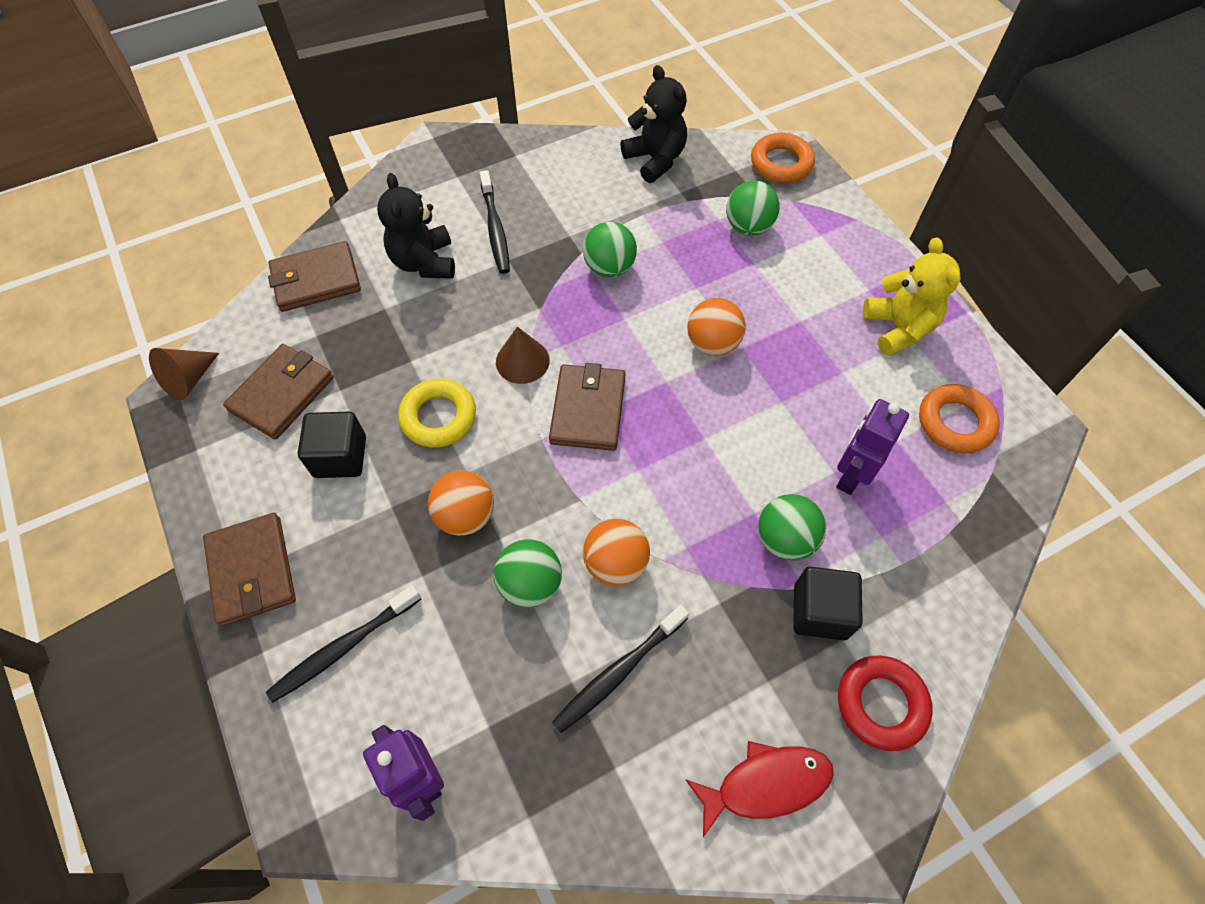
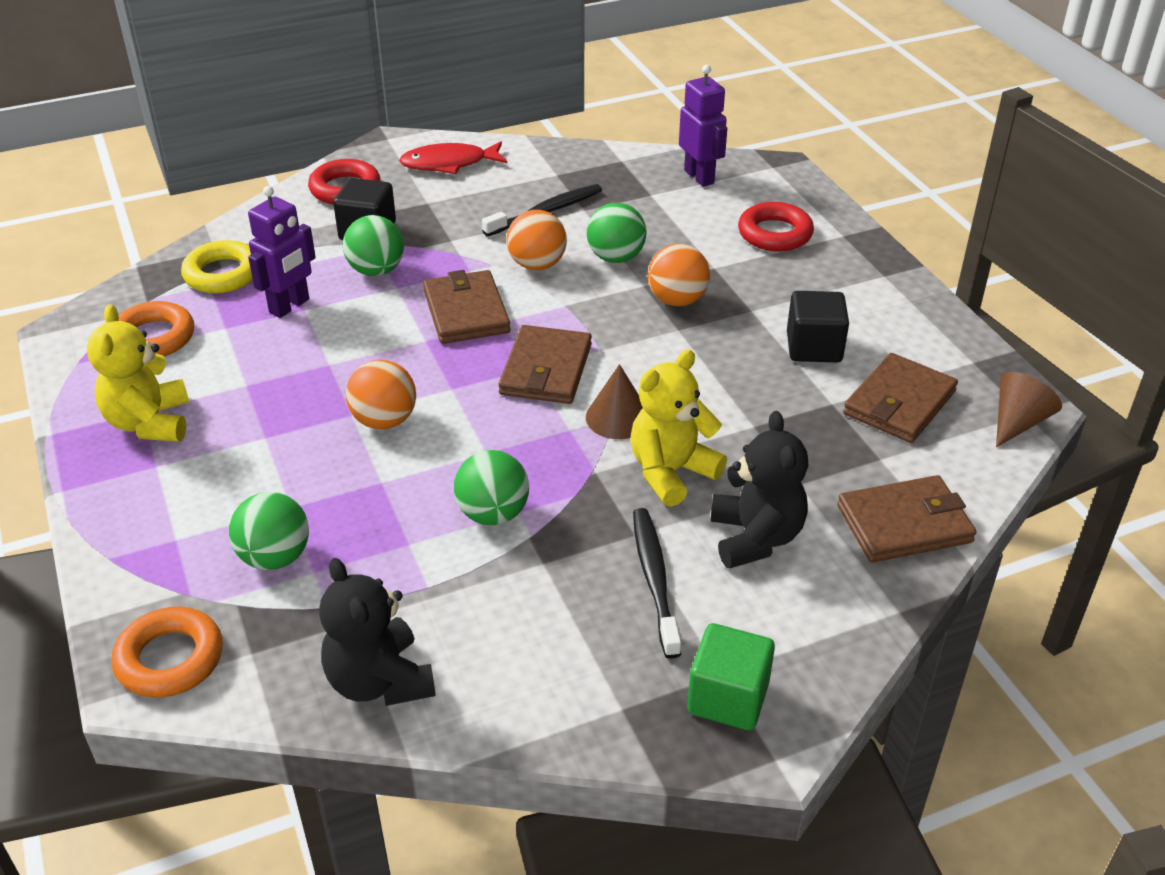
camera: 175 degrees left, 20 degrees down
(252, 571) = (872, 277): brown wallet -> brown wallet (466, 311)
(343, 647) = (775, 234): black toothbrush -> red ring
(438, 417) = (713, 373): yellow ring -> yellow ring (223, 274)
(455, 164) = (728, 698): none -> green cube
(481, 311) = (671, 472): none -> yellow teddy bear

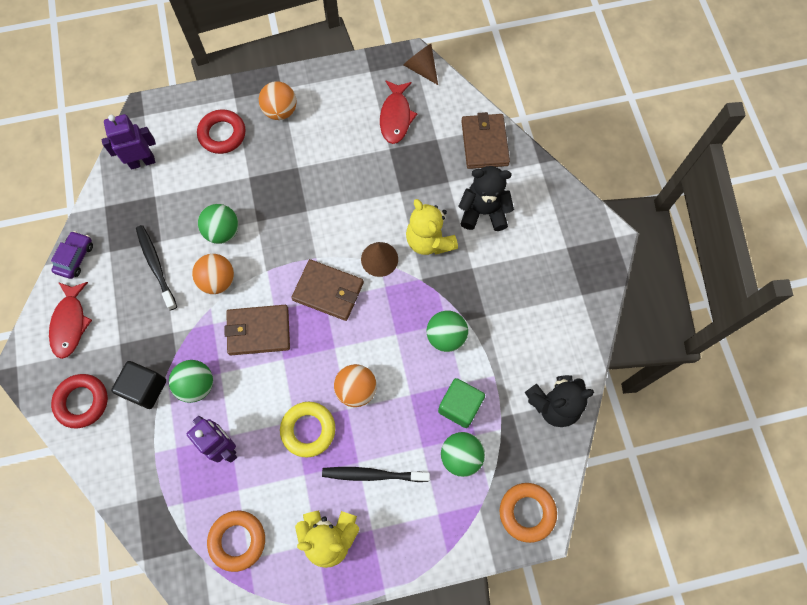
camera: 80 degrees left, 30 degrees up
(223, 274) = (172, 493): yellow ring -> yellow ring (308, 430)
(540, 152) = (75, 258): none -> purple car
(654, 579) = (504, 264): black toothbrush -> black toothbrush (373, 474)
(677, 300) = (277, 205): orange ball -> orange ball (280, 111)
(728, 698) = (581, 248): green cube -> green cube (459, 406)
(814, 347) = (340, 144): black cube -> none
(899, 403) = (396, 117): brown wallet -> red fish

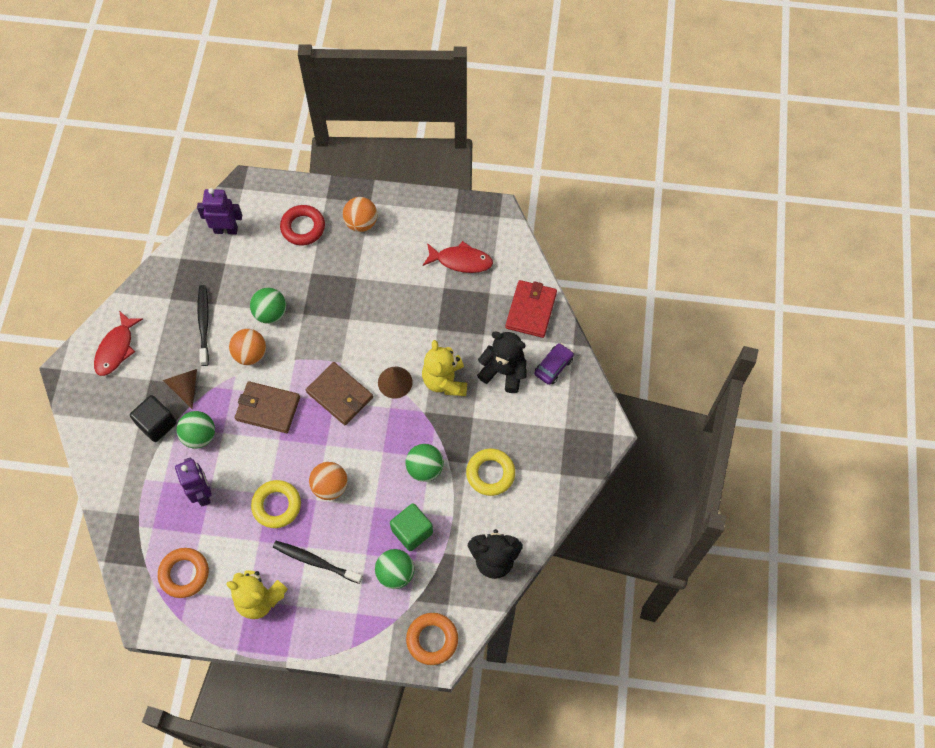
camera: 20 degrees right, 5 degrees down
(75, 258) = (140, 294): purple car -> purple car (553, 366)
(82, 402) = (102, 417): red ring -> none
(396, 117) = (461, 261): red fish -> red fish turned 105 degrees counterclockwise
(421, 69) = (502, 224): brown cone -> brown cone (185, 387)
(484, 143) = (531, 310): brown wallet -> red wallet
(513, 318) = (490, 473): none -> yellow ring

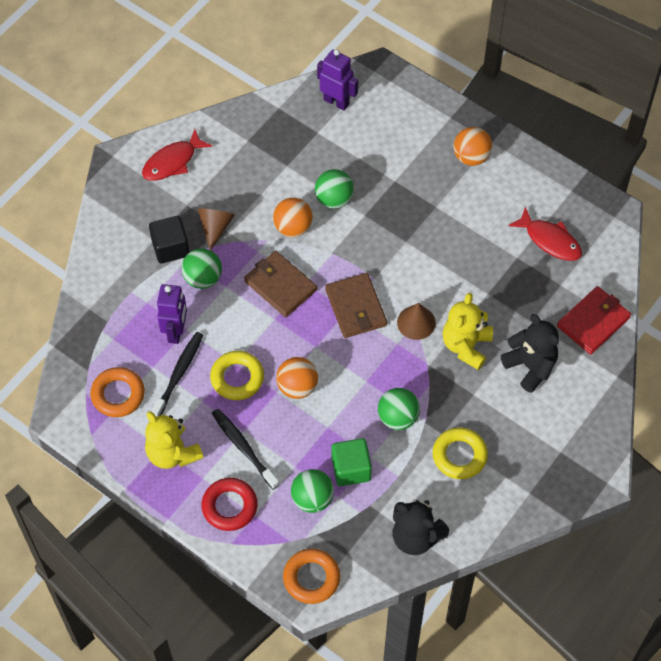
camera: 30 degrees right, 5 degrees down
(204, 324) = (265, 178): black toothbrush -> black toothbrush (179, 374)
(303, 227) = (411, 134): red ring -> red ring (229, 506)
(553, 366) = (584, 387): purple car -> none

